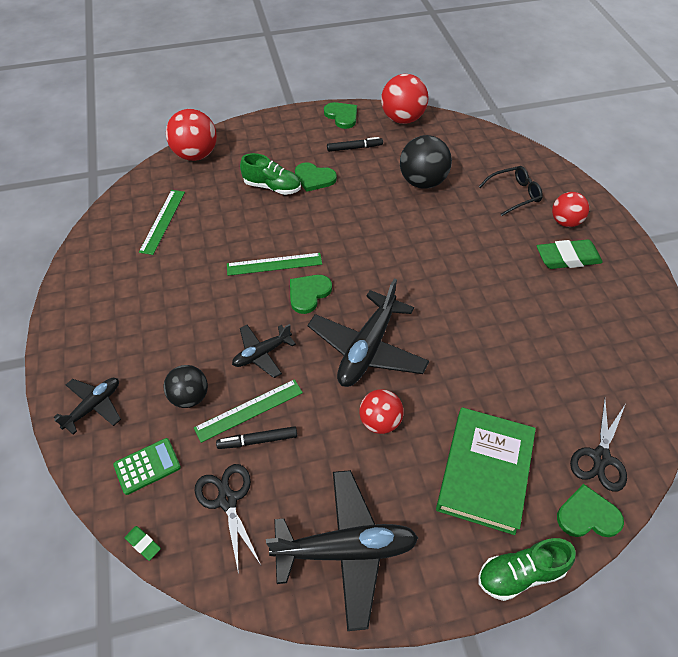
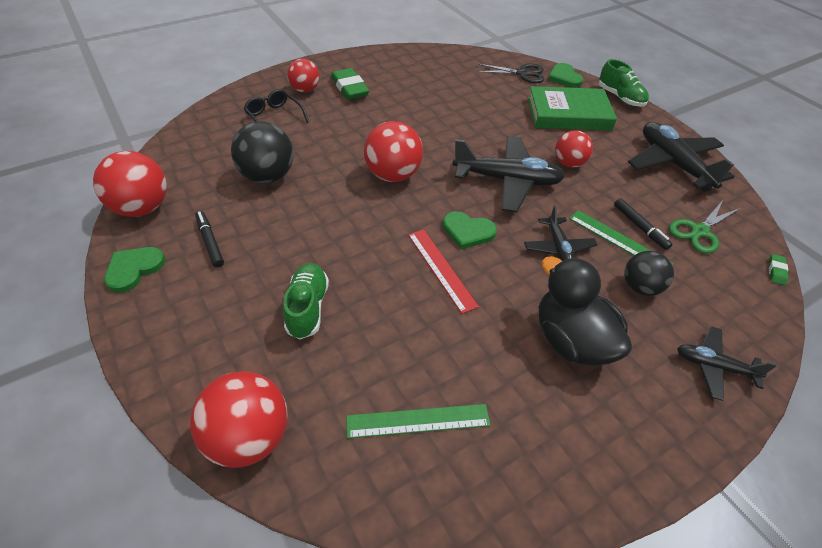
camera: 110 degrees left, 5 degrees down
(147, 466) = (724, 293): green calculator -> none
(169, 320) = (571, 340): none -> black duck
(227, 500) = (699, 231): black scissors -> green scissors
(262, 353) = (558, 247): black plane -> black plane turned 45 degrees clockwise
(274, 264) = (441, 269): green ruler -> red ruler
(314, 178) = (280, 268): green heart -> none
(402, 261) = (393, 175): none -> red ball

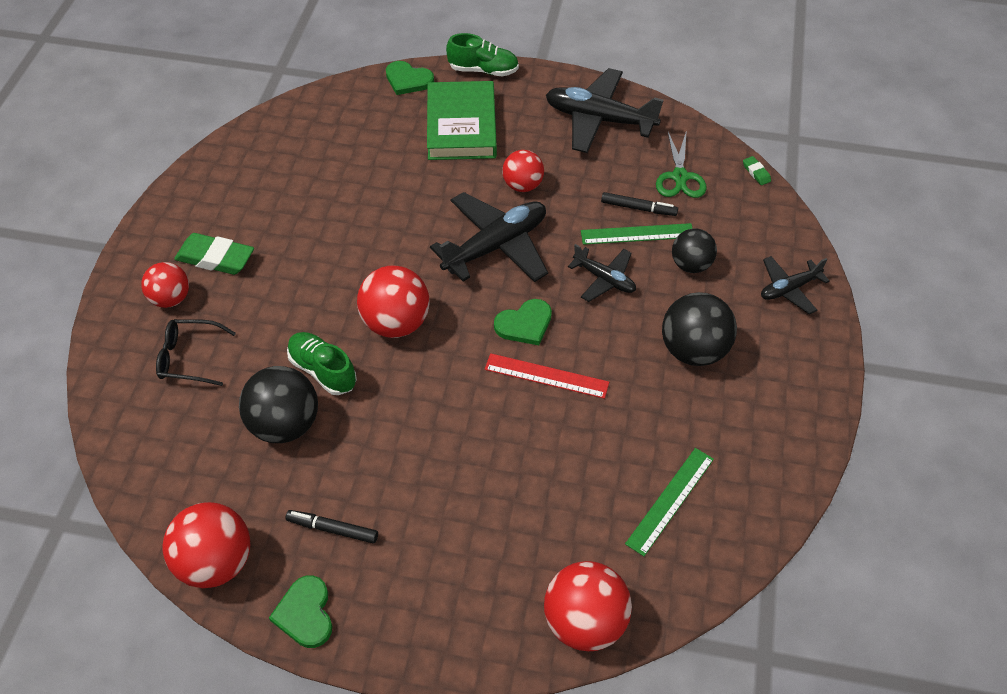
camera: 45 degrees left, 5 degrees up
(307, 308) = (494, 501): green shoe -> green shoe (323, 370)
(522, 73) = (364, 104): black scissors -> none
(568, 114) = (461, 126): green book -> green book turned 45 degrees counterclockwise
(571, 340) = (693, 350): black duck -> black ball

